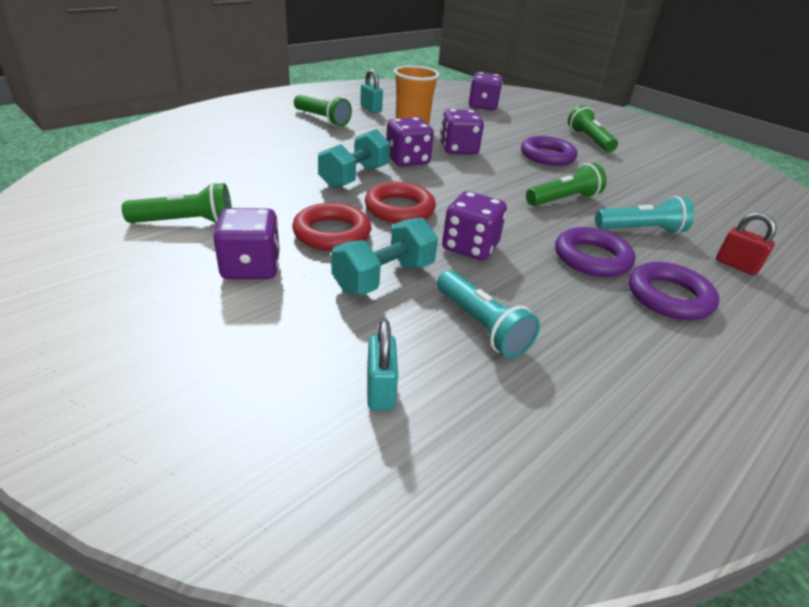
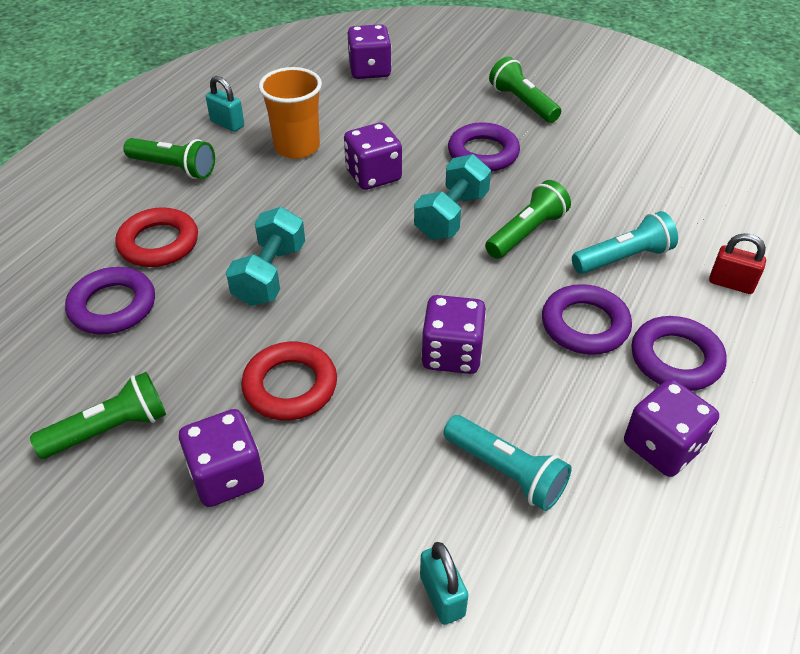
camera: 15 degrees left, 10 degrees up
(235, 167) = (113, 306): none -> purple ring
(384, 278) = (379, 437): turquoise dumbbell -> turquoise dumbbell (451, 215)
(399, 209) = (348, 315): red ring -> red ring (159, 243)
(407, 160) = (320, 219): purple dice -> purple dice (662, 446)

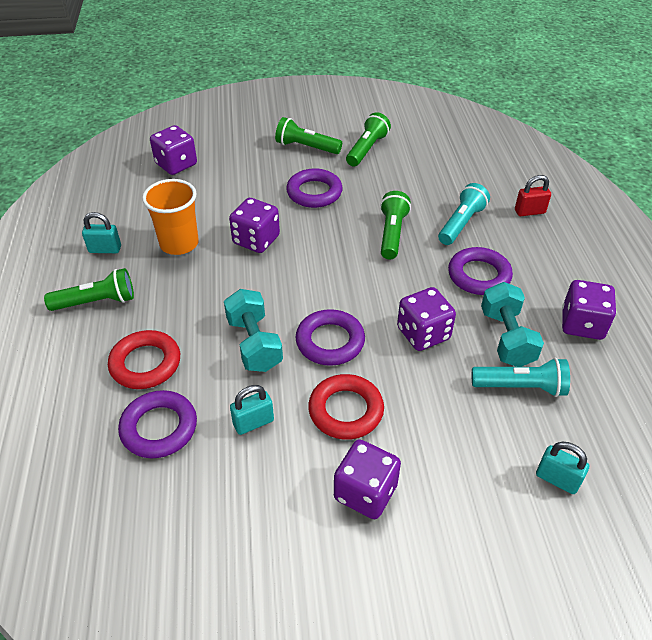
camera: 35 degrees left, 0 degrees up
(110, 429) = (252, 513): green flashlight -> green flashlight (367, 149)
(194, 347) = (253, 422): none -> turquoise padlock
(451, 215) = (335, 244): turquoise dumbbell -> turquoise dumbbell (506, 338)
(676, 358) = (543, 270): purple ring -> purple ring (330, 341)

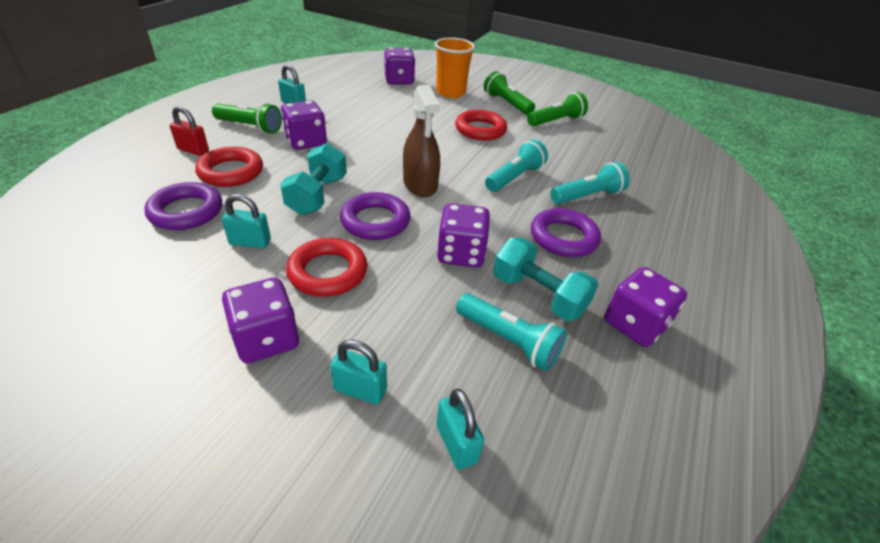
camera: 30 degrees right, 5 degrees down
(179, 244) = (344, 119): orange cup -> orange cup (450, 93)
(256, 240) = (400, 139): purple dice -> purple dice (306, 142)
(314, 192) = (480, 130): purple ring -> red ring
(326, 283) = (420, 184): none -> brown spray bottle
(392, 234) = (514, 178): green flashlight -> turquoise flashlight
(467, 485) = (360, 390): none -> turquoise padlock
(506, 338) = (538, 295): turquoise dumbbell -> turquoise dumbbell turned 75 degrees counterclockwise
(529, 212) = (669, 215): red padlock -> red padlock (193, 150)

